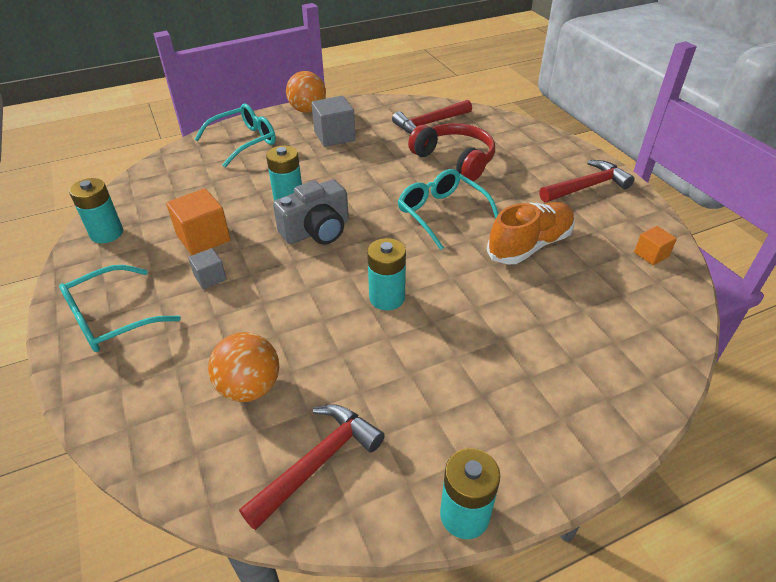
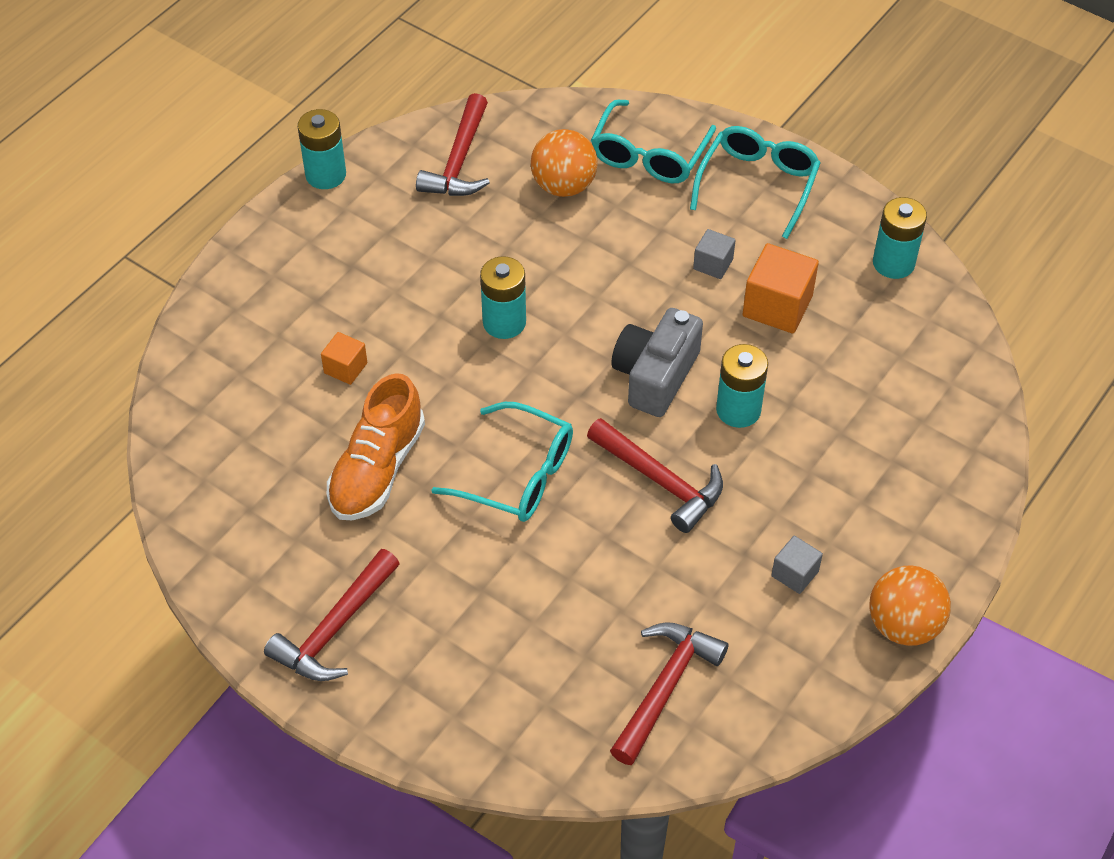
camera: 150 degrees right, 10 degrees up
(244, 141) = (918, 493): turquoise glasses -> turquoise glasses (649, 155)
(334, 136) = (795, 574): grey cube -> grey cube, size x0.57
(363, 185) = (660, 481): none -> red hammer
(455, 160) = (564, 602): red headphones -> none
(651, 254) = (217, 521): orange cube -> orange cube (345, 368)

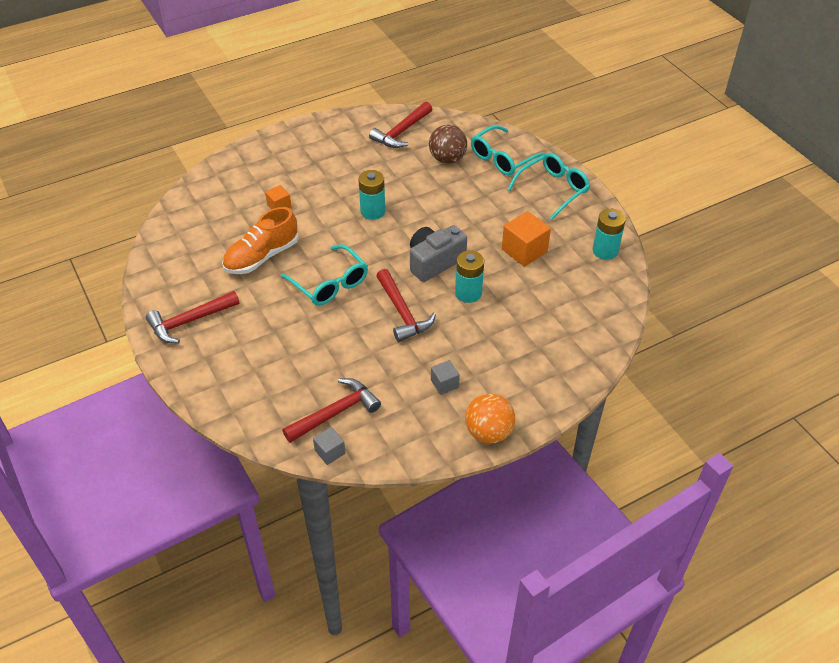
camera: 25 degrees right, 5 degrees down
(325, 175) = (330, 118): turquoise battery -> none
(564, 186) = (447, 159): orange ball -> brown ball
(713, 264) = (502, 219): grey cube -> grey cube (330, 452)

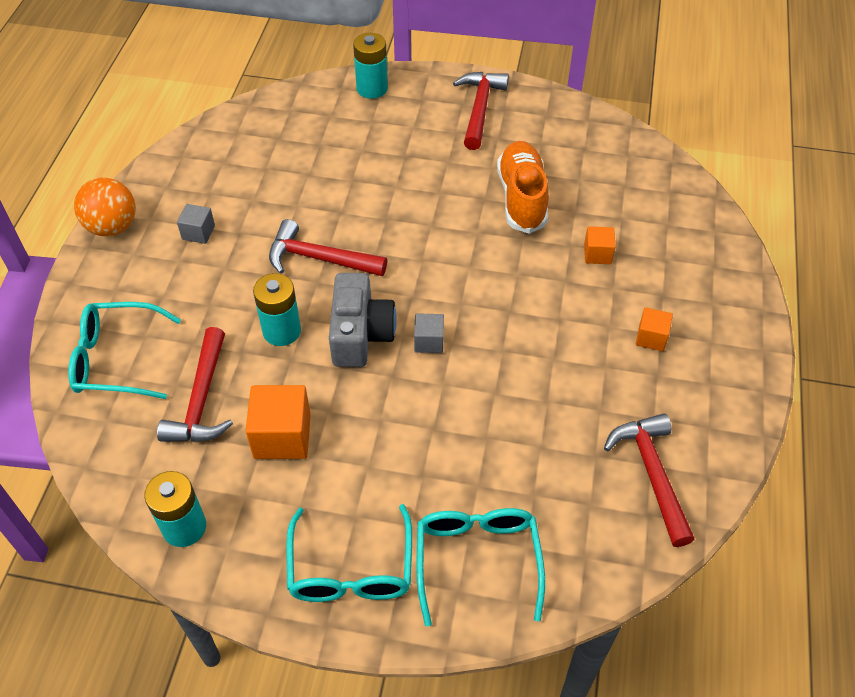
camera: 130 degrees right, 5 degrees up
(320, 163) = (651, 337): none -> orange cube
(330, 284) = (423, 227): turquoise glasses -> turquoise glasses (116, 359)
(330, 452) = (228, 120): grey cube -> grey cube (429, 341)
(335, 413) = (261, 144): red hammer -> red hammer (202, 399)
(372, 211) = (505, 332): turquoise battery -> turquoise battery (372, 88)
(447, 159) = (538, 486): brown ball -> none

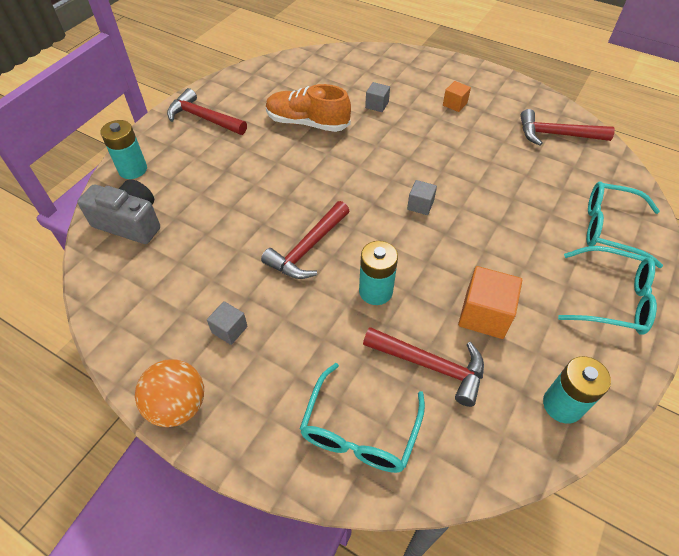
camera: 70 degrees left, 0 degrees up
(360, 334) = (398, 242): grey camera -> grey camera (130, 223)
(597, 254) = (377, 105): orange cube -> grey cube

